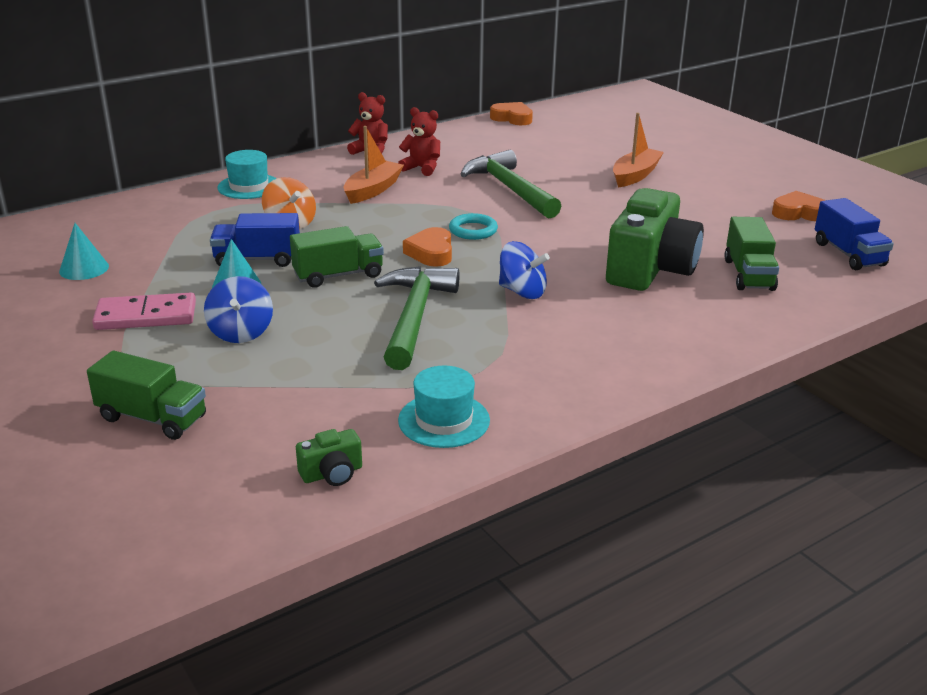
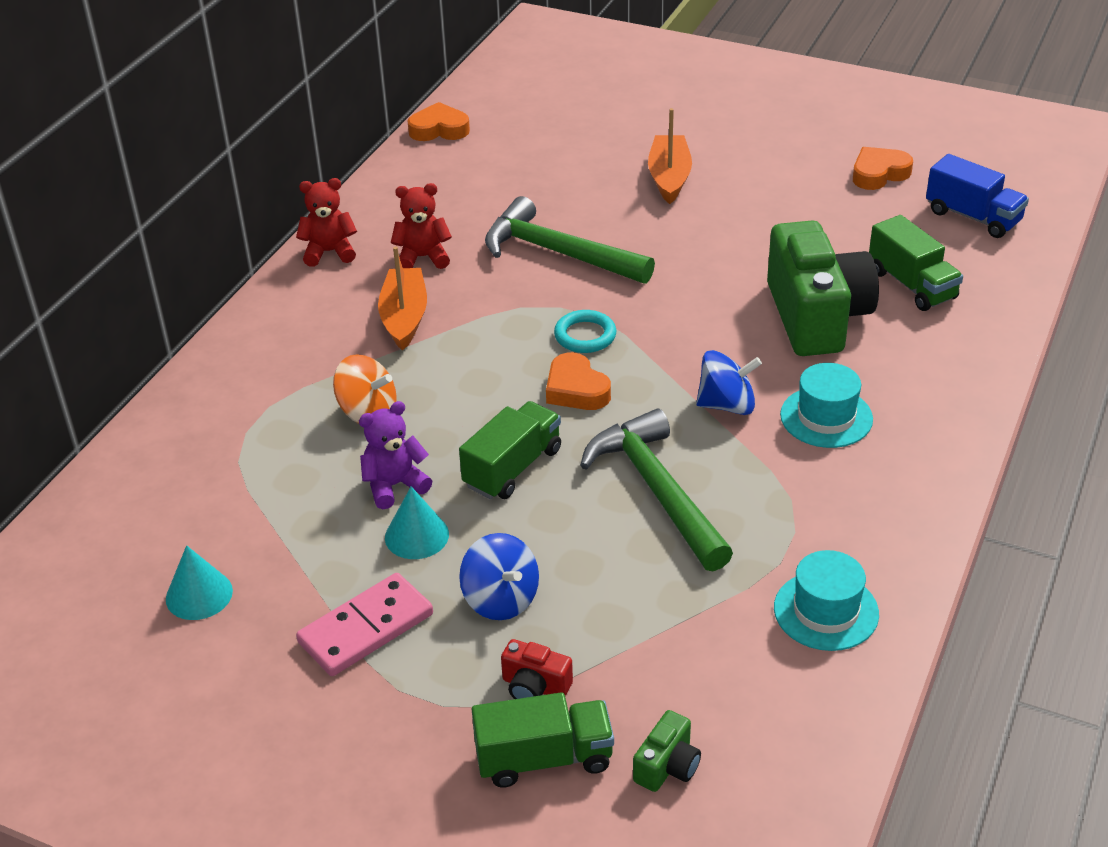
camera: 30 degrees left, 10 degrees up
(199, 381) = (535, 687): none -> red camera
(249, 186) = (245, 373): turquoise hat -> turquoise hat (826, 417)
(257, 259) = (394, 485): blue truck -> purple teddy bear
(332, 473) = (795, 728): green camera -> green camera (667, 766)

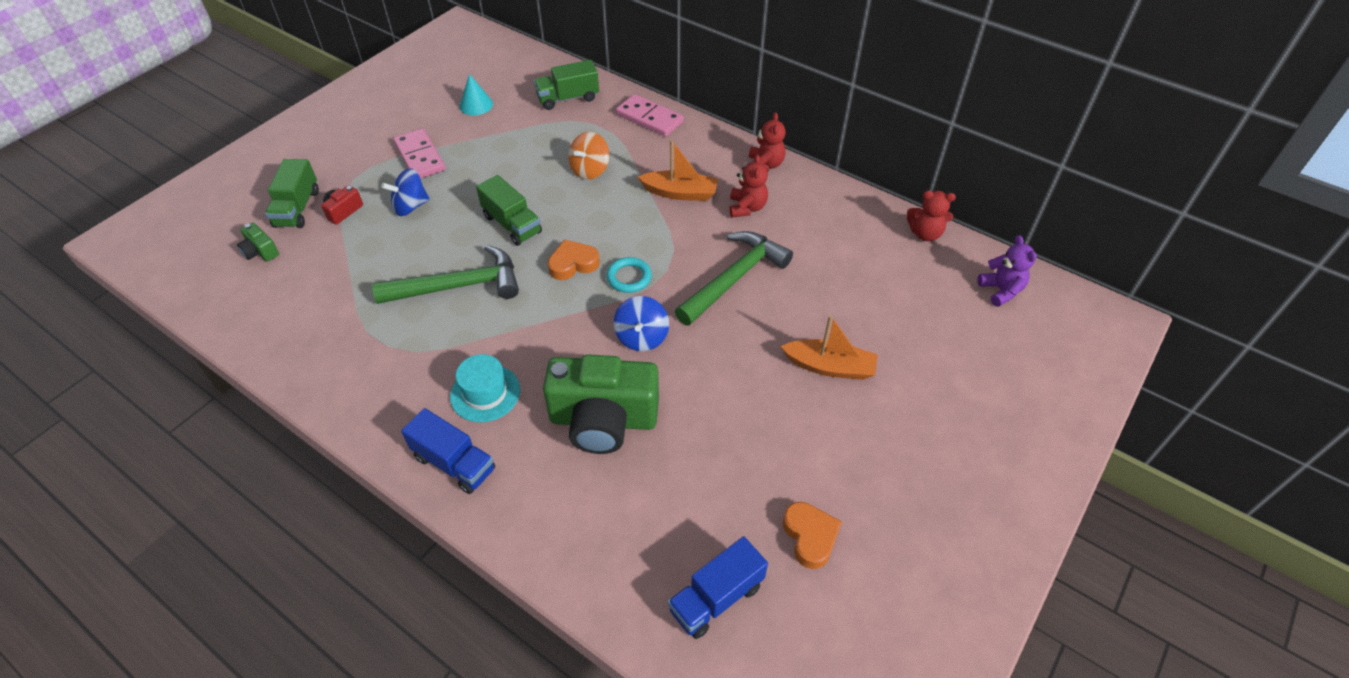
camera: 100 degrees right, 10 degrees up
(226, 373) = (649, 118): none -> pink domino
(394, 485) = (521, 175): purple teddy bear -> purple teddy bear (1001, 290)
(416, 535) = (476, 180): turquoise cone -> none
(439, 129) = (925, 233): orange heart -> red teddy bear
(727, 405) = (523, 339): blue spinning top -> blue spinning top (642, 337)
(826, 611) = (316, 344): turquoise hat -> none
(912, 285) = (623, 504): green truck -> green truck (568, 98)
(935, 416) = (454, 463): none -> blue truck

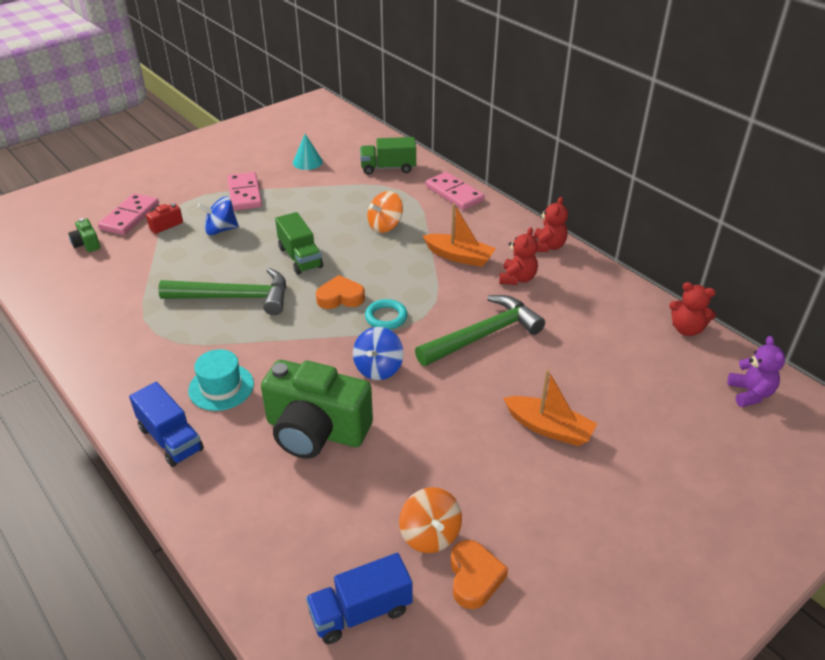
camera: 15 degrees right, 10 degrees down
(297, 208) = (130, 217): green truck -> pink domino
(754, 503) = (430, 534): none -> orange spinning top

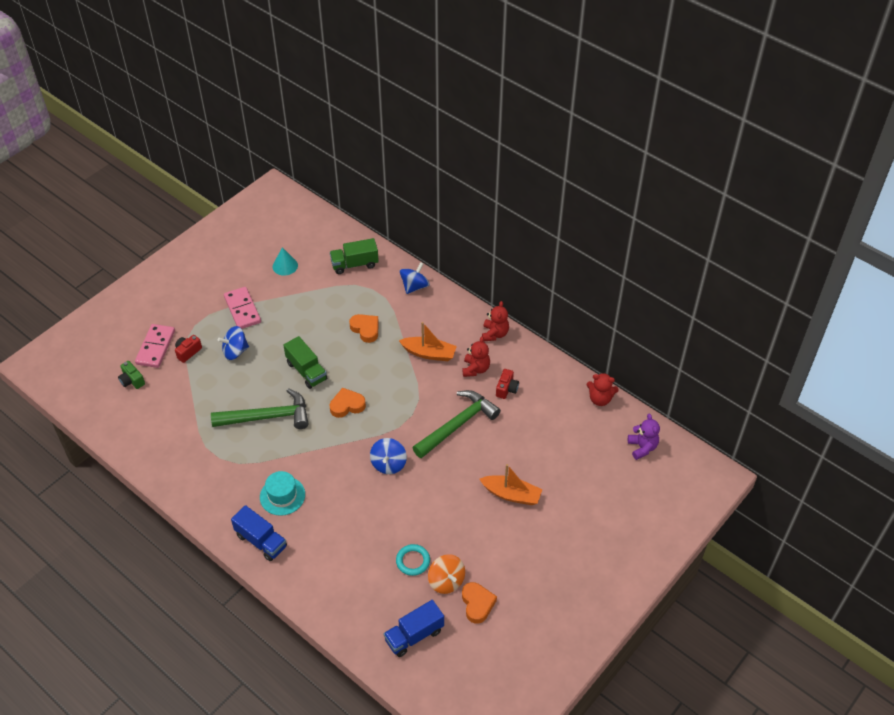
camera: 10 degrees left, 10 degrees up
(316, 431) = (357, 520): green camera -> none
(385, 226) = (365, 329): orange spinning top -> orange heart
(386, 317) = (385, 419): turquoise ring -> turquoise ring (413, 561)
(454, 193) = (414, 286): pink domino -> blue spinning top
(556, 304) = (506, 389): none -> red camera

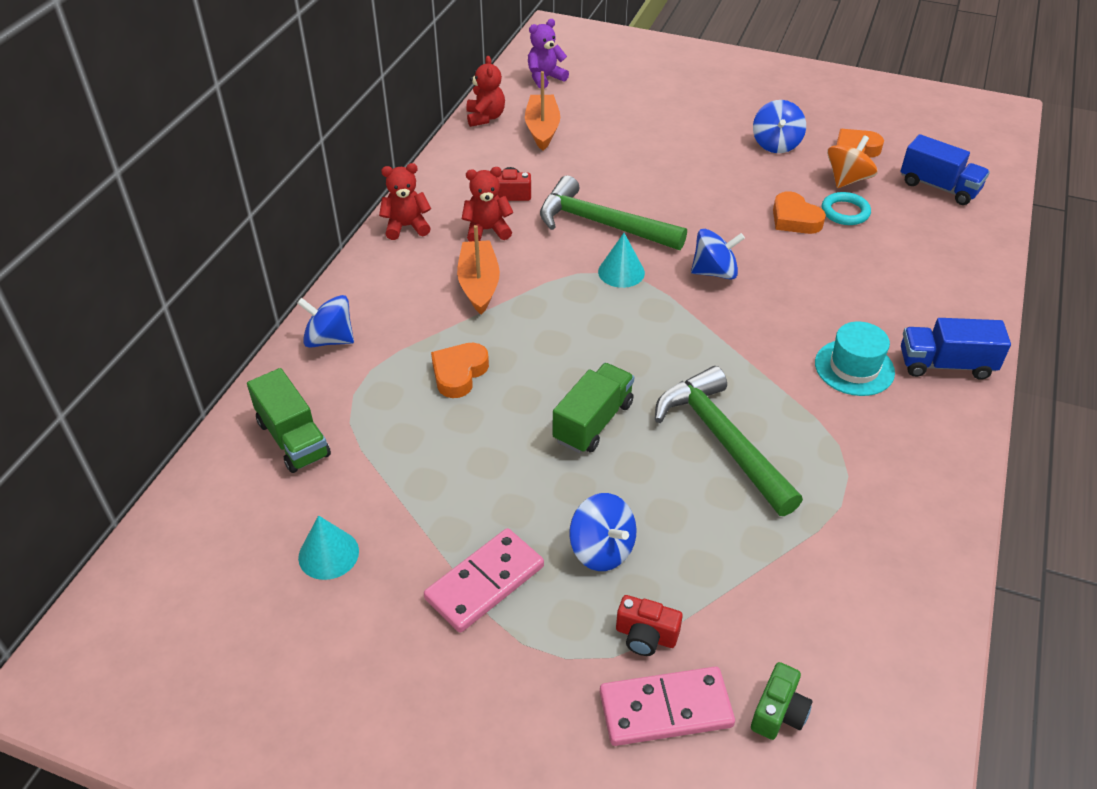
camera: 110 degrees left, 5 degrees down
(261, 541) = (945, 365): blue truck -> blue truck turned 105 degrees counterclockwise
(347, 405) = (636, 347): orange heart -> orange heart (794, 219)
(409, 419) = (621, 272): none -> turquoise cone
(505, 557) = (776, 144): none -> blue spinning top
(511, 494) = (683, 157): orange boat -> orange boat (542, 129)

